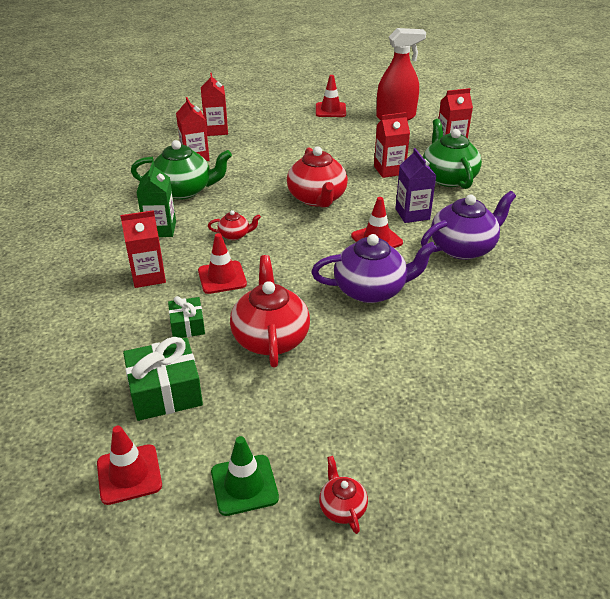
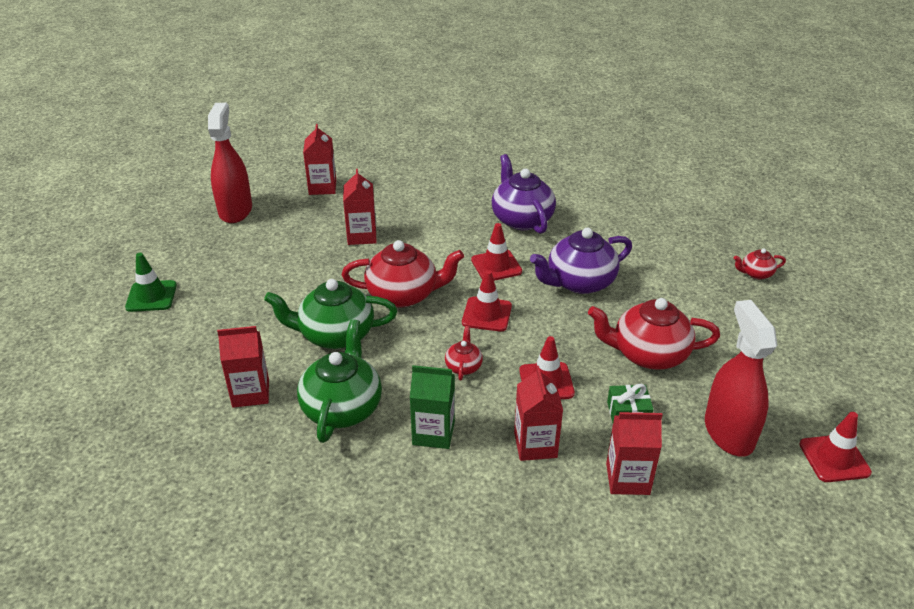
camera: 80 degrees left, 0 degrees up
(165, 392) = (728, 432): green gift -> red spray bottle
(216, 130) = (176, 367): red carton -> red carton (627, 479)
(244, 485) = (829, 385): green traffic cone -> green traffic cone (151, 296)
(330, 110) = (183, 256): red traffic cone -> red traffic cone (487, 314)
(342, 507) = (838, 335): red teapot -> red teapot (756, 273)
(371, 290) = (579, 282): purple teapot -> purple teapot turned 120 degrees counterclockwise
(412, 214) = (456, 236): purple carton -> none
(448, 178) = (394, 203): green teapot -> green teapot (335, 335)

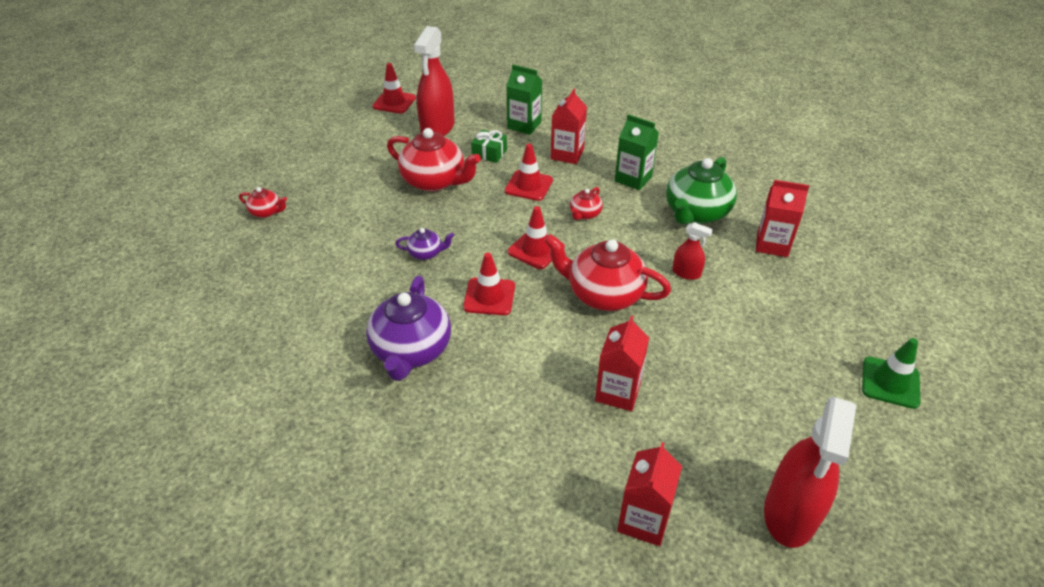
camera: 155 degrees left, 5 degrees up
(335, 335) = (686, 273): green teapot -> red spray bottle
(579, 282) = (426, 253): purple teapot -> purple teapot, size x0.48
(627, 479) = (524, 125): red carton -> green carton

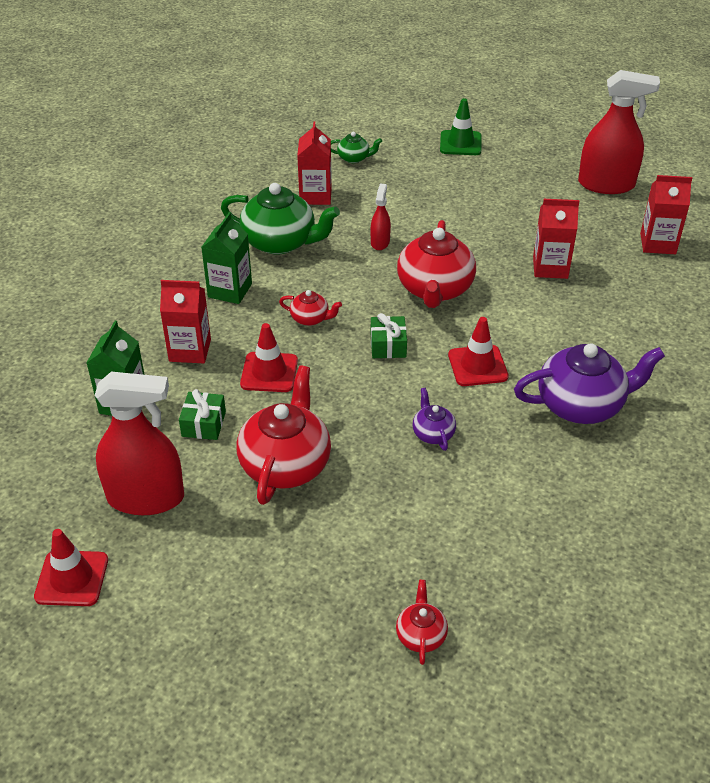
camera: 105 degrees left, 0 degrees up
(536, 249) = (388, 345): red traffic cone -> green gift
(847, 283) = (354, 158): none -> green teapot

